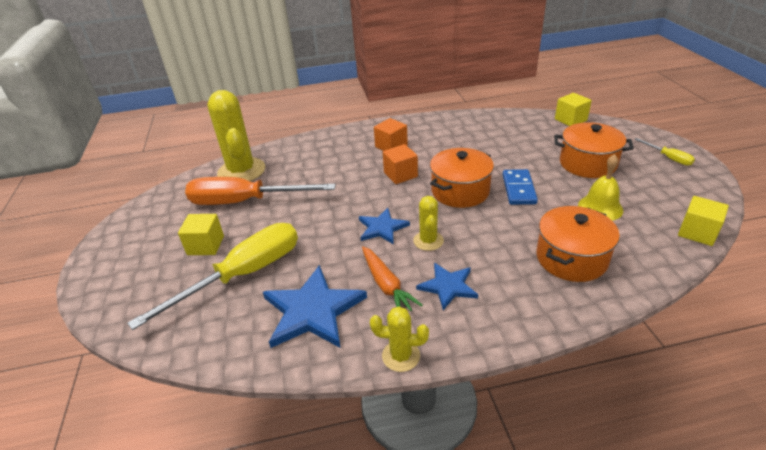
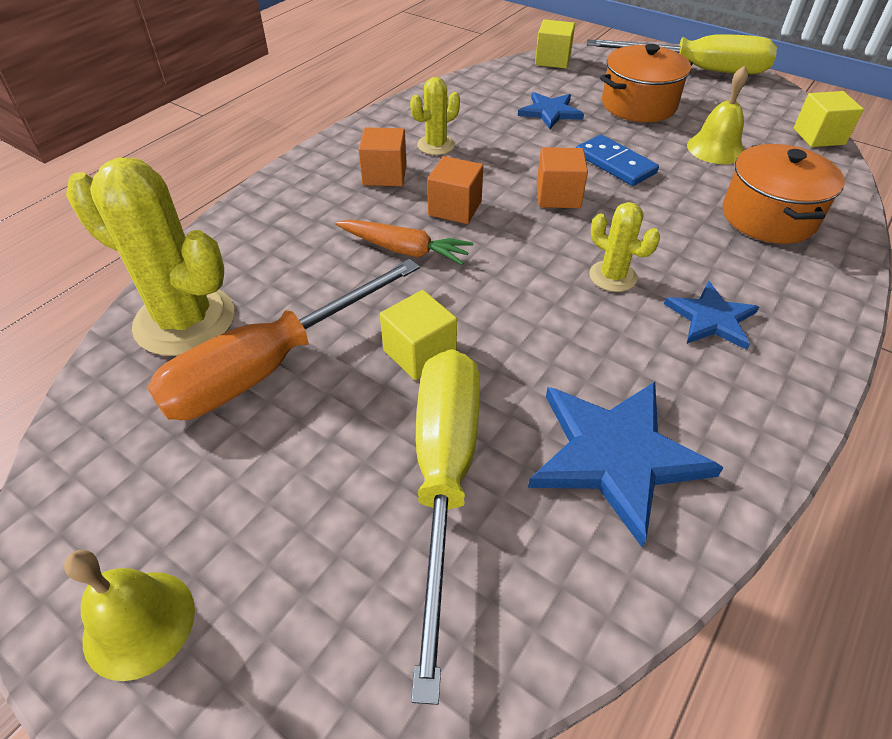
camera: 45 degrees left, 10 degrees up
(113, 257) = (139, 623): none -> yellow bell
(205, 245) = (307, 476): yellow cube -> yellow cube (419, 353)
(382, 228) = (536, 291): blue star -> blue star (550, 112)
(386, 285) = (649, 360): orange carrot -> orange carrot (404, 250)
(401, 356) = (787, 434): yellow cactus -> yellow cactus (436, 145)
(460, 191) = (558, 196): orange pot -> orange cube
(668, 158) = (697, 70): yellow screwdriver -> yellow screwdriver, size x2.33

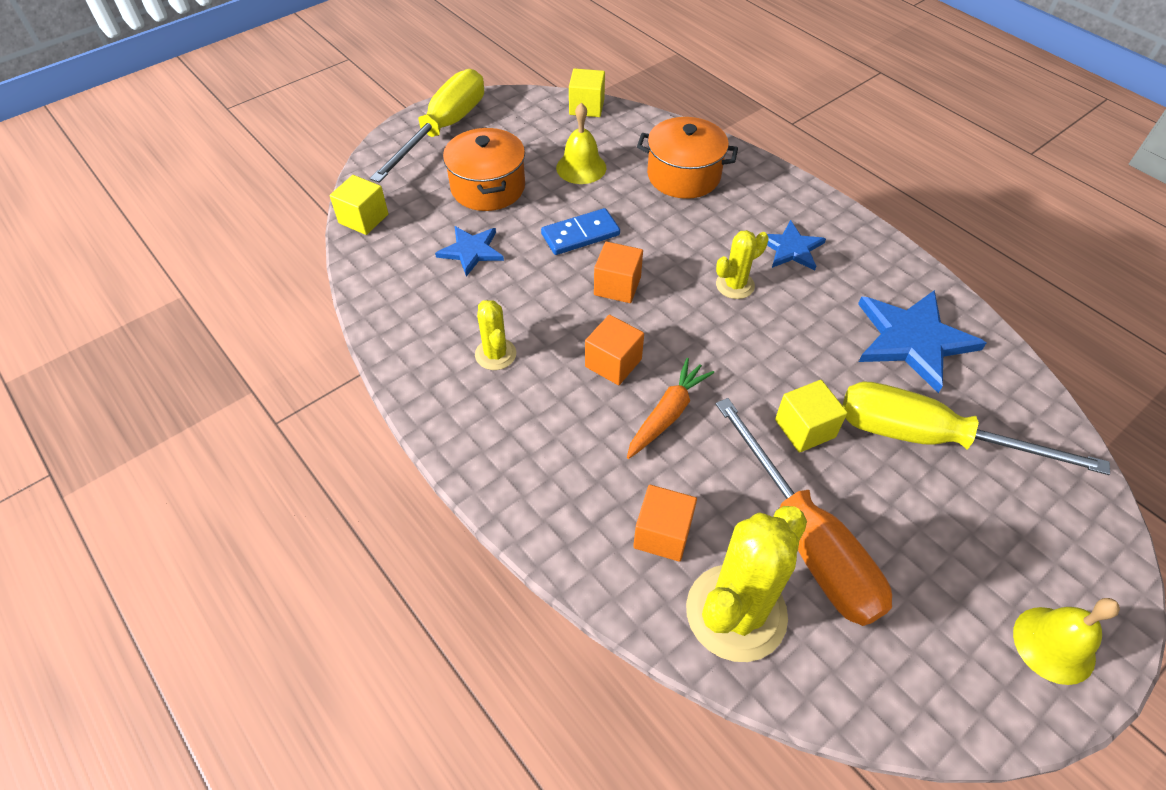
camera: 75 degrees left, 5 degrees up
(384, 175) = (535, 408): orange cube -> orange cube (662, 534)

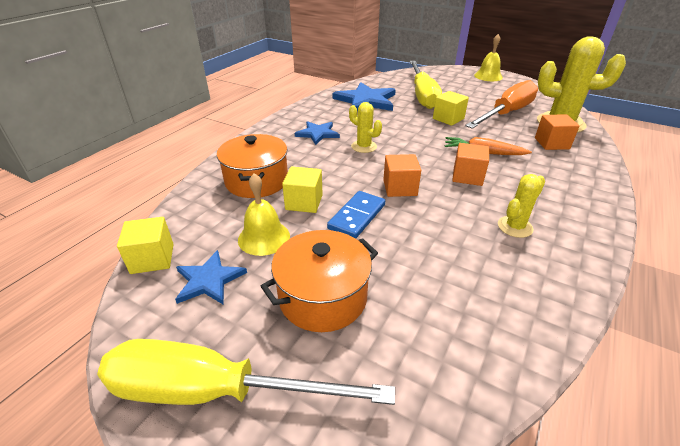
camera: 110 degrees left, 15 degrees down
(363, 219) = (443, 406): yellow cube -> yellow cube (304, 202)
(471, 251) = (423, 278): blue star -> blue star (209, 280)
(580, 235) = (357, 216): blue domino -> blue domino turned 75 degrees clockwise

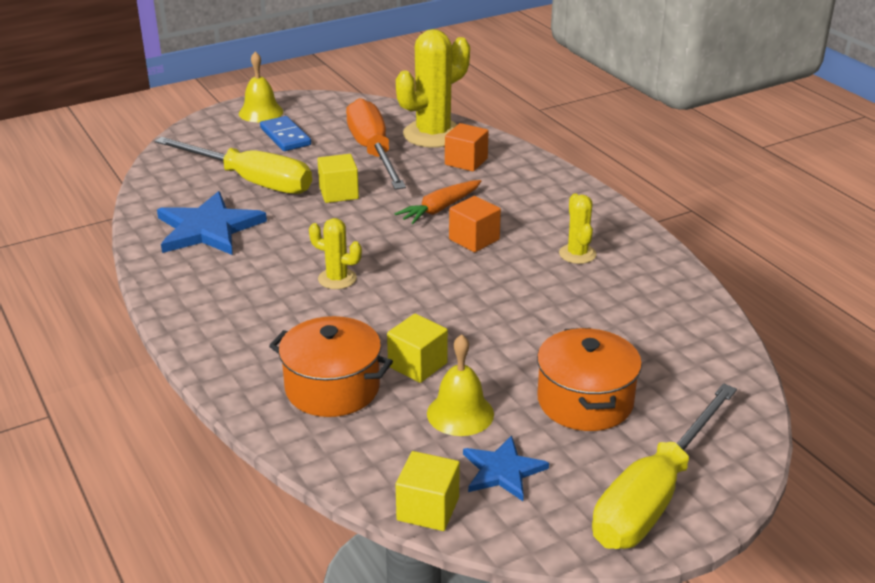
camera: 60 degrees left, 5 degrees down
(317, 133) = (259, 302): blue star -> none
(357, 216) = (479, 337): blue domino -> blue domino (285, 136)
(364, 146) = (337, 279): yellow cactus -> yellow cactus turned 45 degrees clockwise
(400, 188) = (453, 289): orange cube -> none

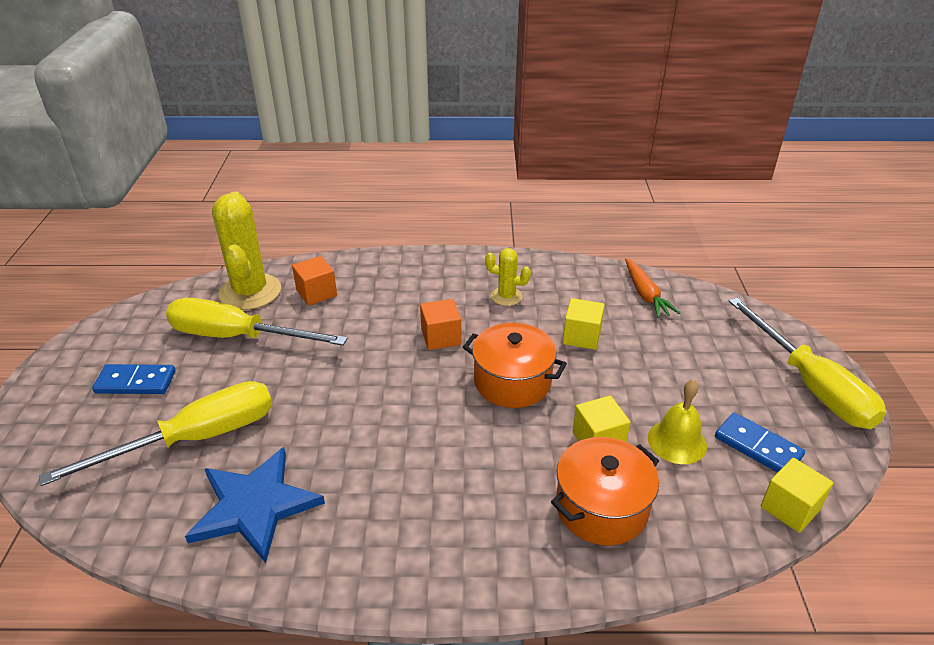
camera: 60 degrees left, 5 degrees up
(261, 112) = (61, 381): yellow bell -> none
(337, 279) = (432, 441): yellow cactus -> none
(339, 193) = (286, 386): yellow cube -> yellow cube (581, 336)
(373, 152) = (237, 337): orange screwdriver -> yellow screwdriver
(440, 209) = (376, 336): orange carrot -> orange carrot (645, 295)
(503, 471) = (758, 447): blue star -> blue domino
(585, 401) = (693, 371): orange pot -> orange pot (512, 382)

